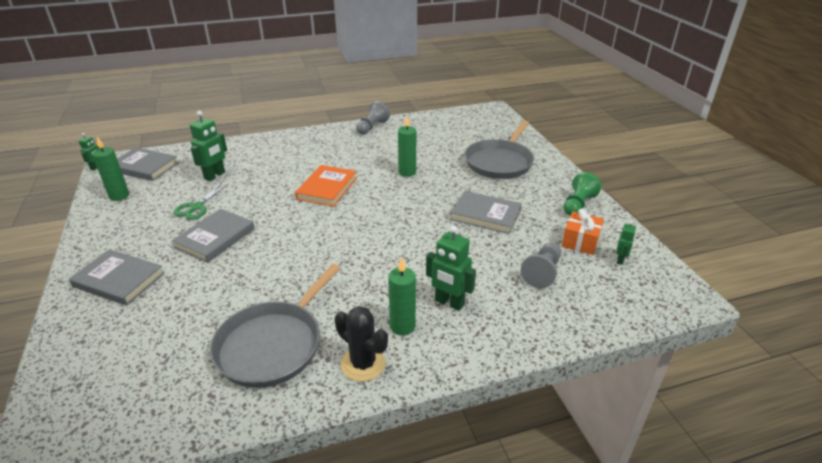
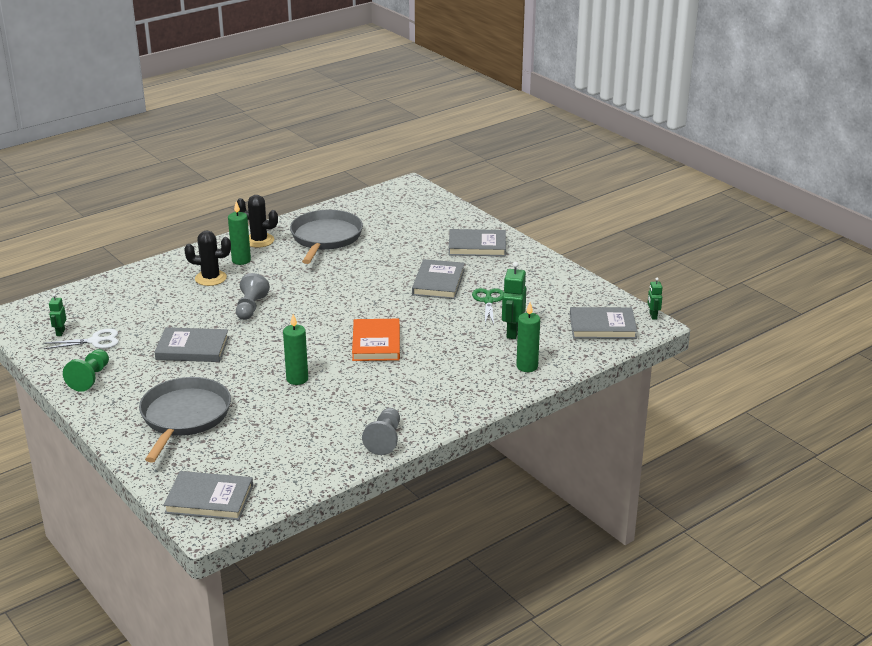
camera: 160 degrees right, 5 degrees down
(119, 196) = (578, 296): green candle -> green candle (527, 366)
(449, 303) = (210, 278): green robot -> black cactus
(490, 118) = (209, 499): none -> grey book
(542, 272) = (134, 310): grey pawn -> grey pawn (251, 307)
(580, 242) = (95, 341): orange gift -> white scissors

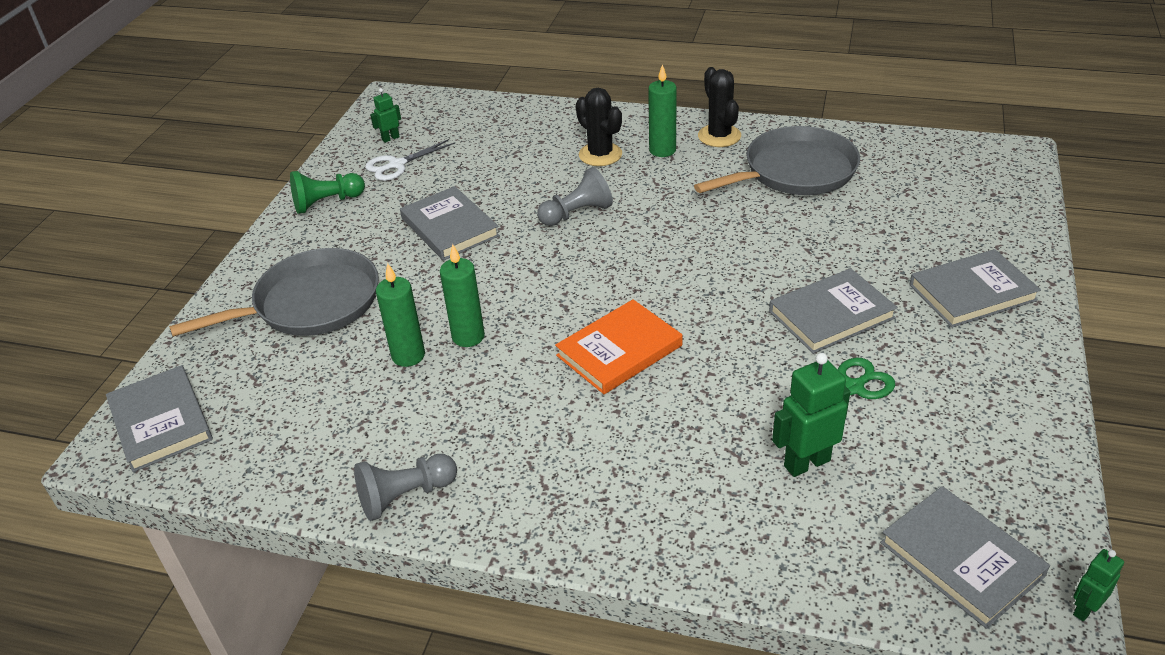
camera: 55 degrees right, 10 degrees up
(95, 341) = (397, 165): white scissors -> white scissors turned 105 degrees clockwise
(477, 246) = (972, 292): grey book -> grey book turned 75 degrees counterclockwise
(527, 366) = (737, 535): green candle -> green candle (408, 356)

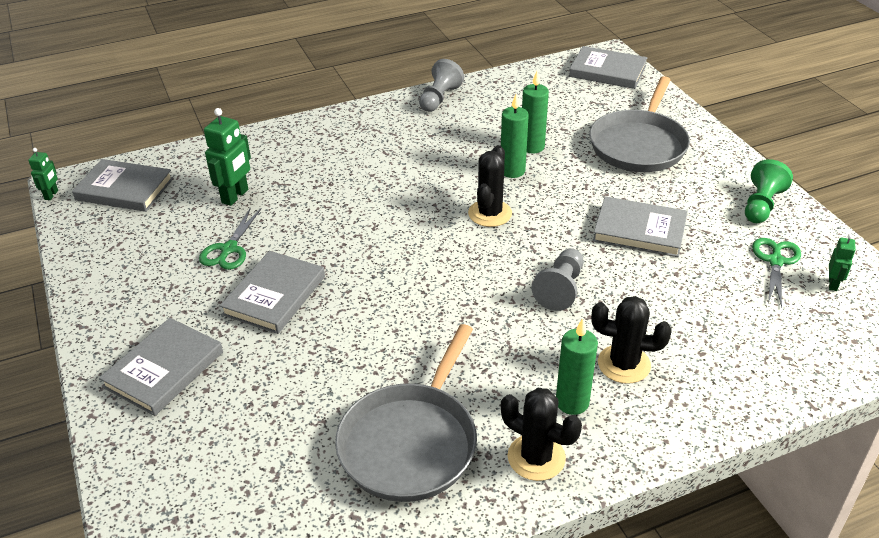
camera: 140 degrees right, 0 degrees up
(397, 165) = (775, 261): white scissors -> green scissors
(550, 301) = (490, 213): none -> black cactus
(619, 351) = (406, 205): orange book -> none

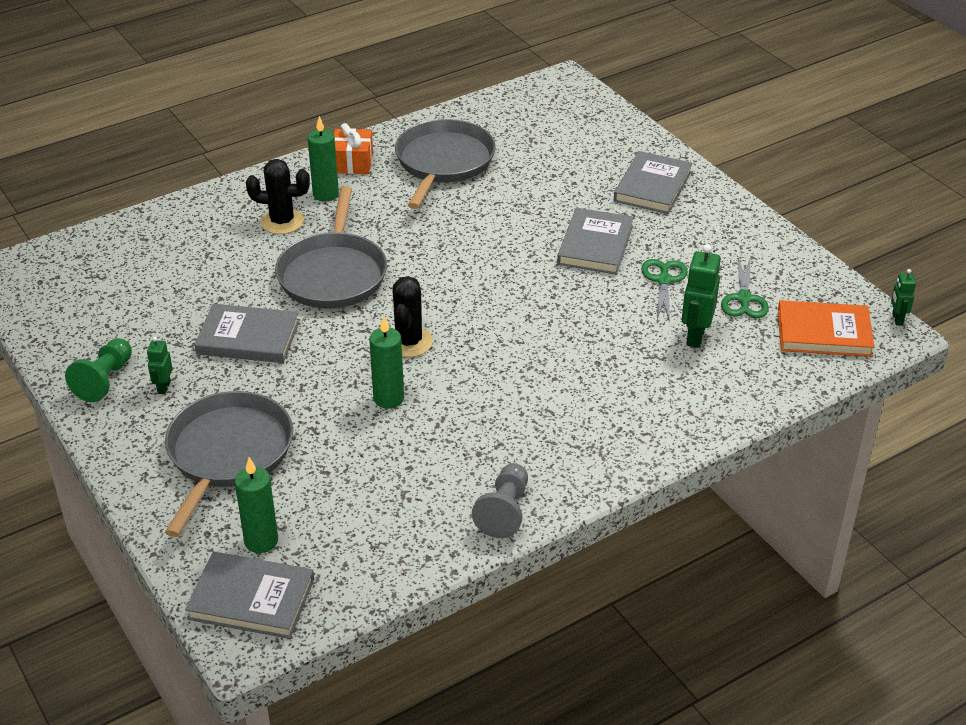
camera: 170 degrees right, 0 degrees up
(124, 189) = (824, 333): grey book -> orange book
(532, 147) = (366, 437): green candle -> green candle (261, 541)
(536, 457) = (352, 163): black cactus -> orange gift
(560, 289) = (333, 274): grey pawn -> grey pan
(775, 261) = (117, 318): green scissors -> green scissors (744, 299)
(833, 284) = (71, 301): green robot -> green robot (163, 387)

